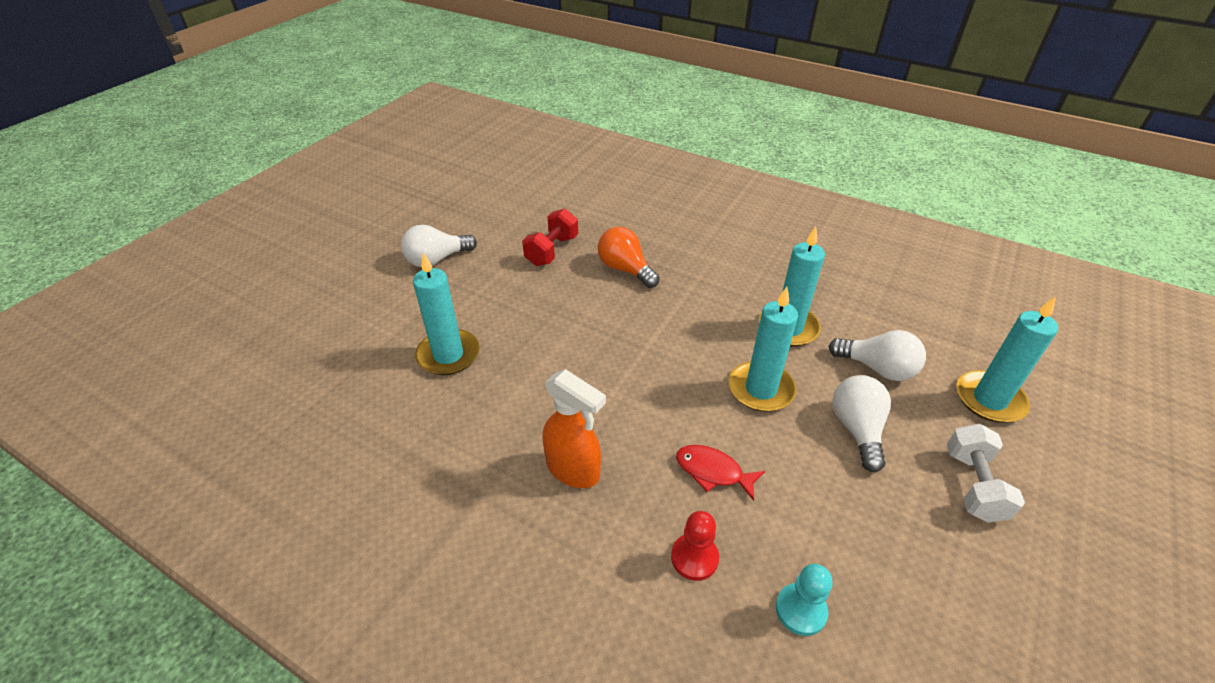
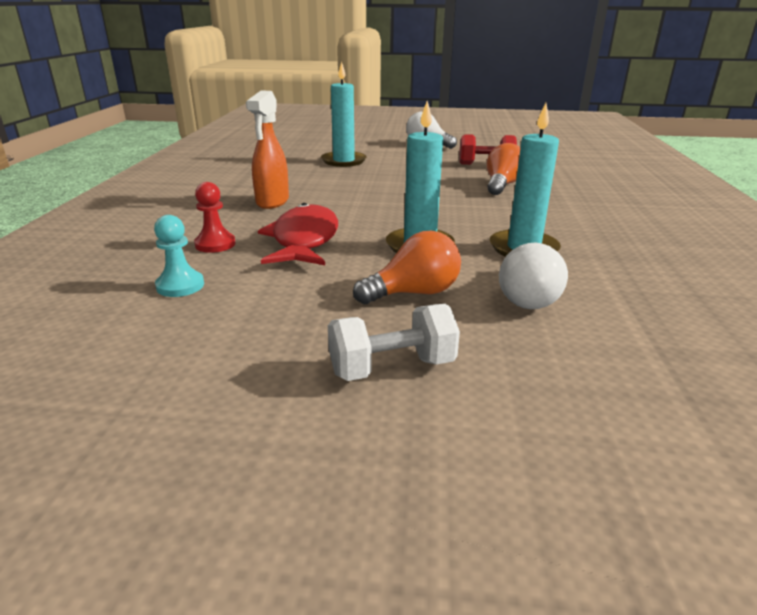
camera: 65 degrees right, 15 degrees down
(713, 472) = (304, 240): red fish -> red fish, size x1.73
(857, 429) = (414, 293): white light bulb -> orange light bulb
(989, 399) = (568, 377): turquoise candle -> none

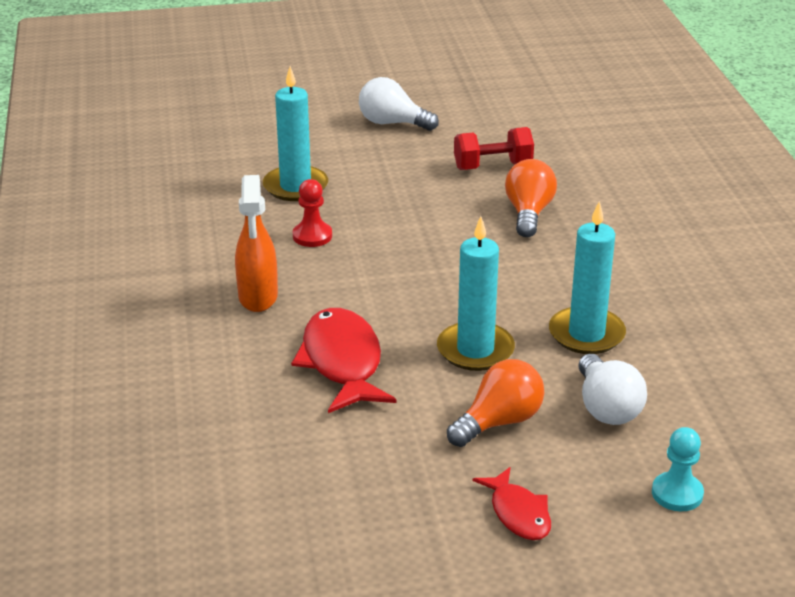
camera: 15 degrees left, 5 degrees up
(180, 286) = (258, 456): turquoise pawn -> turquoise pawn (677, 493)
(215, 244) = (246, 387): red pawn -> red pawn (312, 236)
(392, 368) = (518, 513): white dumbbell -> red fish

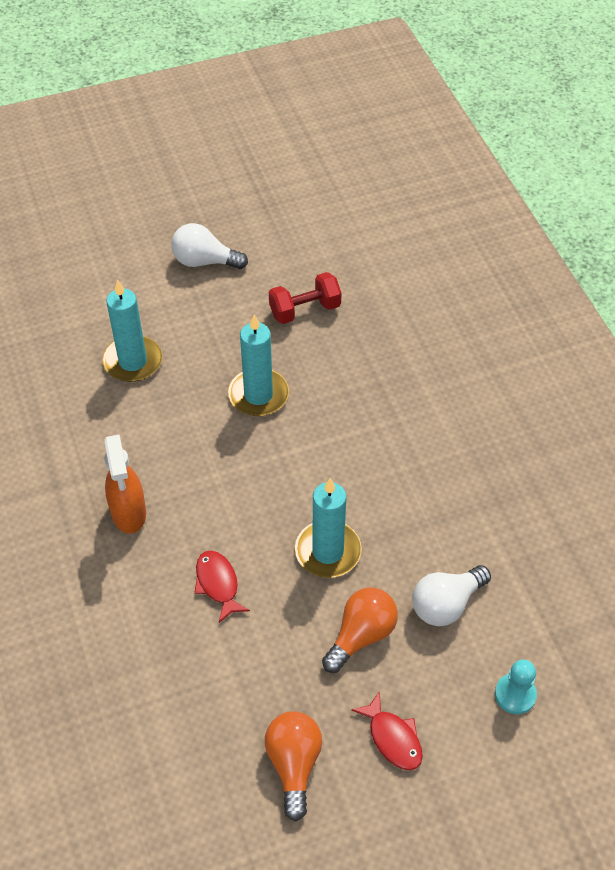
camera: 10 degrees left, 20 degrees up
(312, 236) = (161, 426): red pawn -> none
(342, 362) = (218, 584): red fish -> red fish, size x0.58
(528, 213) = (346, 369): orange light bulb -> orange light bulb (294, 764)
(586, 334) = (417, 517): turquoise candle -> turquoise candle (258, 395)
(606, 407) = (446, 604): white light bulb -> white light bulb turned 75 degrees clockwise

